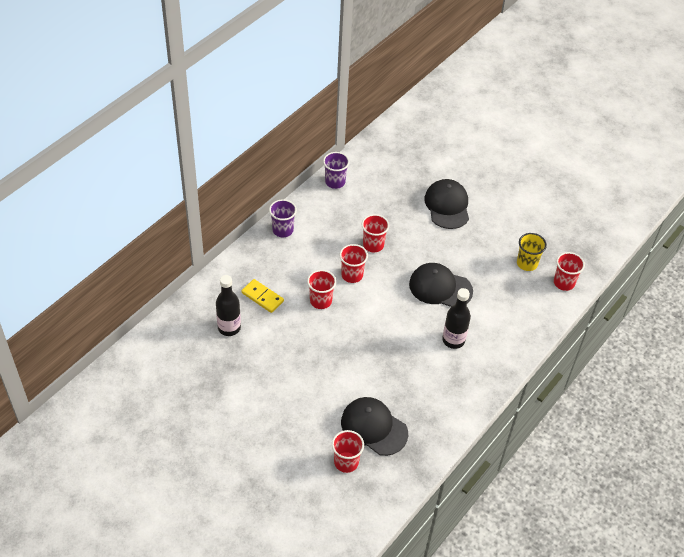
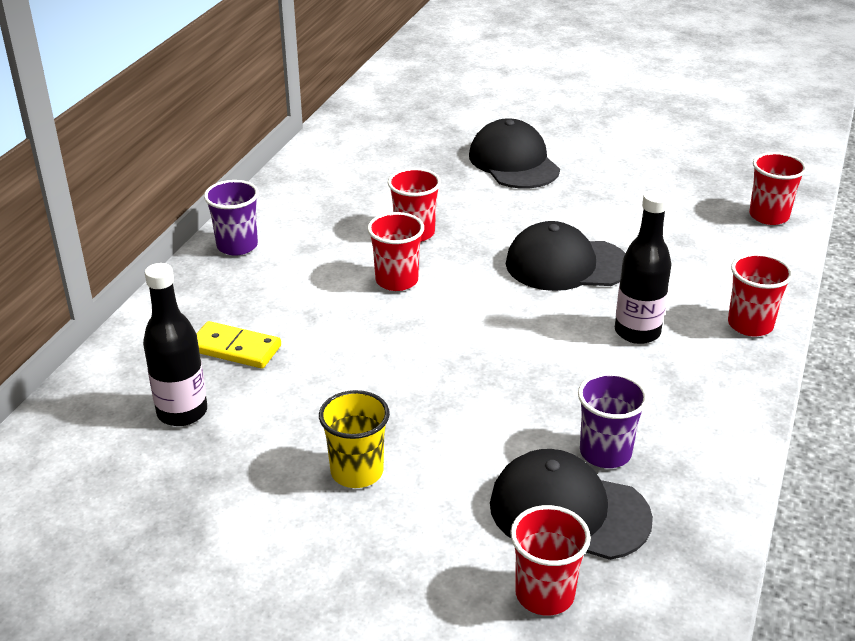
camera: 15 degrees left, 15 degrees down
(320, 301) = (355, 329): red cup -> red cup (750, 325)
(335, 182) = (306, 169): purple cup -> purple cup (605, 453)
(527, 263) = (691, 205): yellow cup -> yellow cup (357, 472)

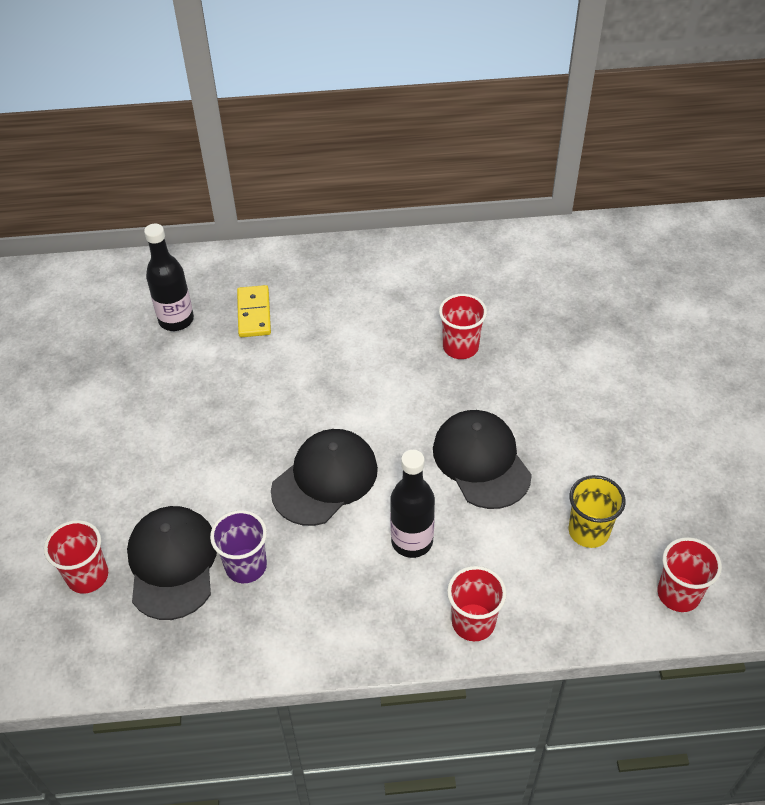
camera: 65 degrees right, 15 degrees up
(237, 246) = (374, 257): purple cup -> none
(357, 472) = (160, 431): yellow cup -> yellow cup (588, 531)
(396, 280) = (387, 363): red cup -> none
(513, 162) = (624, 367): black cap -> black cap (325, 479)

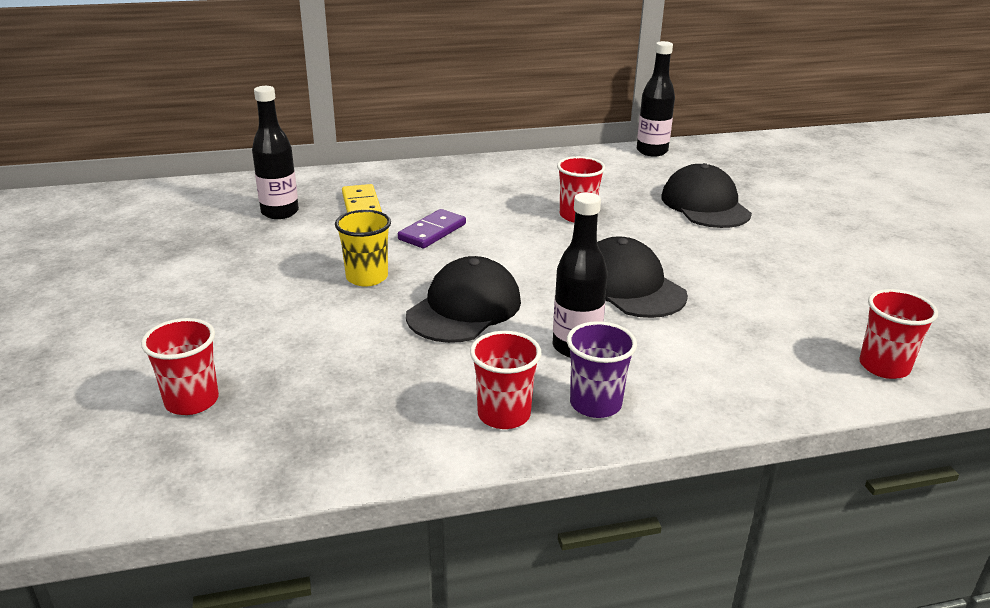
camera: 10 degrees left, 20 degrees down
(172, 563) = (298, 383): black cap -> black cap (705, 205)
(246, 566) = (388, 379): purple cup -> purple cup (595, 404)
(315, 362) = (432, 232): none -> purple domino
(473, 622) = (670, 405): red cup -> red cup (504, 415)
(568, 237) = (652, 151): none -> black bottle
(588, 531) = (764, 327): yellow cup -> yellow cup (367, 277)

